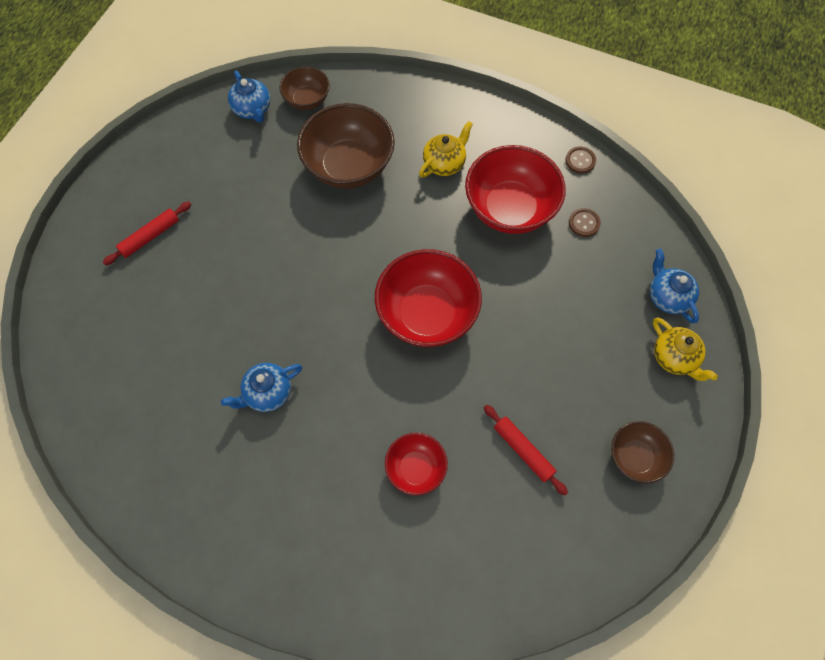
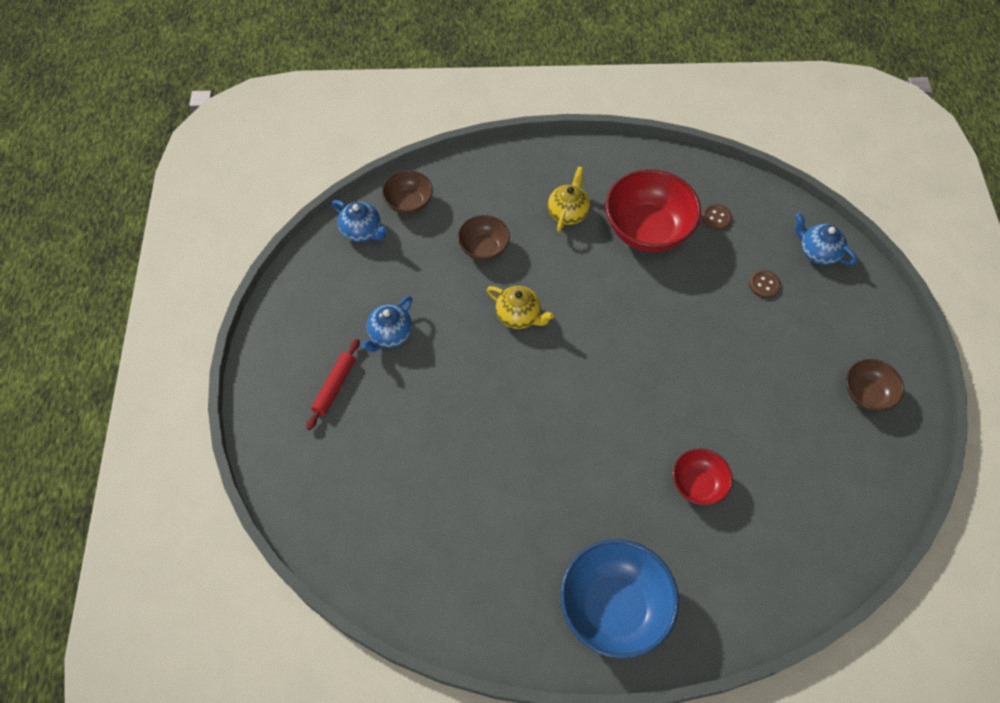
camera: 25 degrees left, 5 degrees down
(267, 393) = (531, 479): blue teapot -> blue teapot (390, 335)
(271, 546) = (614, 607): none -> blue bowl
(349, 166) = (484, 248): brown bowl -> brown bowl, size x0.55
(427, 314) = (630, 350): red bowl -> none
(523, 450) = (776, 429): red rolling pin -> none
(580, 161) = (682, 165): brown button -> brown button (764, 285)
(674, 358) = (851, 300): yellow teapot -> yellow teapot (519, 316)

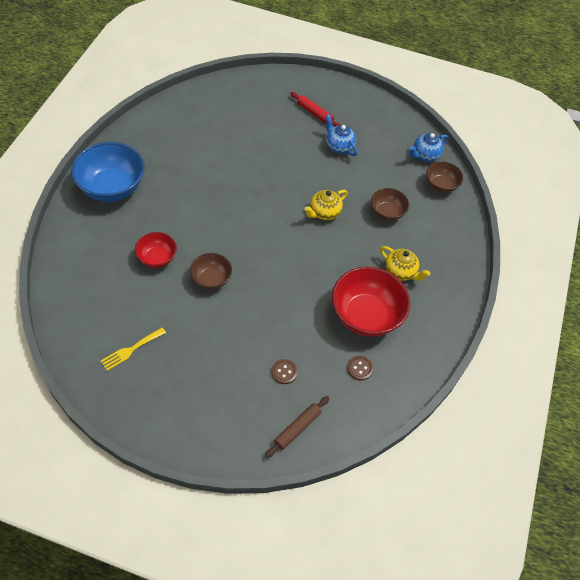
camera: 105 degrees right, 5 degrees down
(817, 252) = (297, 428): blue teapot -> brown rolling pin
(838, 452) = (131, 350): none -> yellow fork
(866, 394) = (161, 394): brown bowl -> brown bowl (211, 279)

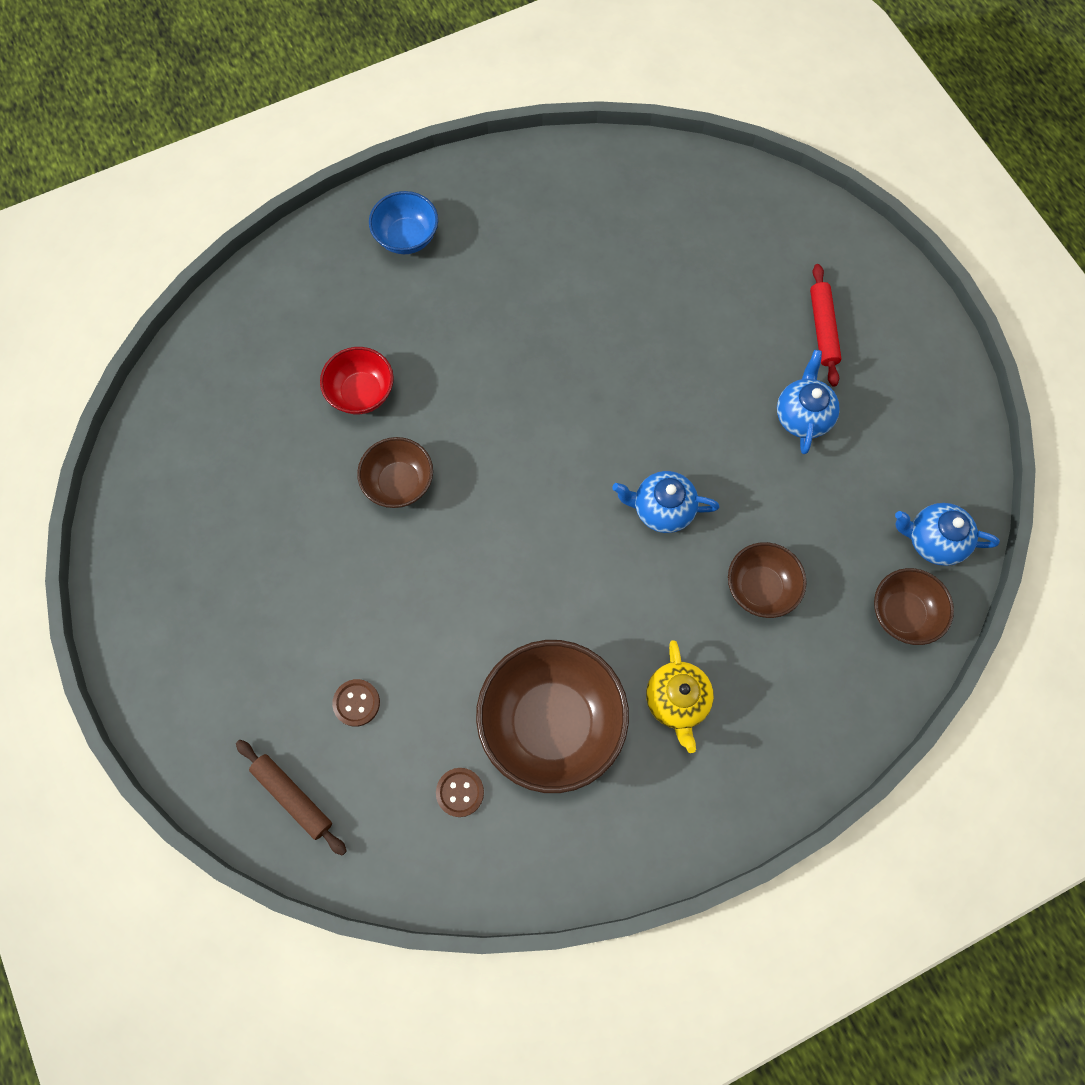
camera: 50 degrees right, 15 degrees up
(112, 188) = (407, 237): blue bowl -> blue bowl, size x0.55
(131, 350) = (206, 500): yellow fork -> none
(297, 428) = (293, 797): brown rolling pin -> brown rolling pin turned 45 degrees clockwise
(324, 212) = (661, 509): yellow teapot -> blue teapot
(366, 315) = (552, 722): red bowl -> brown bowl

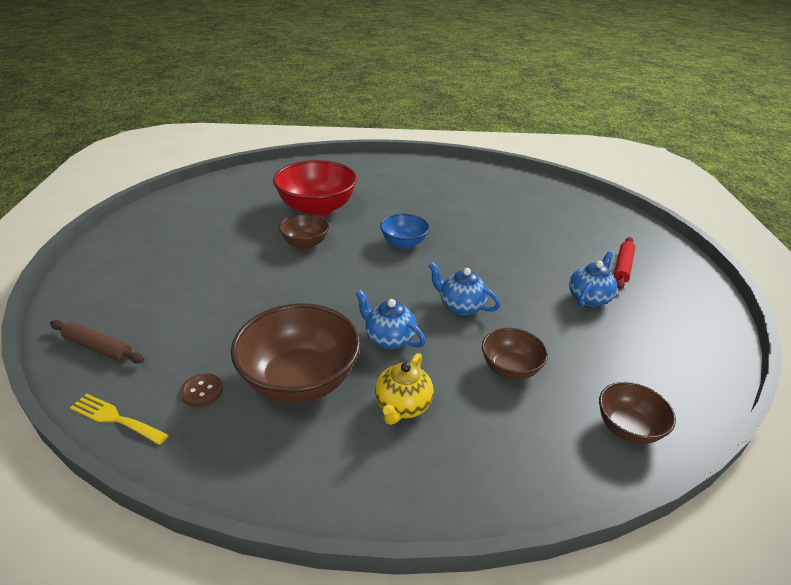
camera: 25 degrees right, 35 degrees down
(293, 797) = (98, 347): brown rolling pin -> brown rolling pin turned 45 degrees counterclockwise
(356, 703) = (185, 320): brown button -> none
(362, 393) = (317, 208): red bowl -> red bowl, size x1.82
(400, 873) = (115, 418): none -> yellow fork
(407, 237) = (388, 172): blue bowl -> blue bowl (403, 243)
(933, 540) = (672, 394): blue teapot -> blue teapot (388, 338)

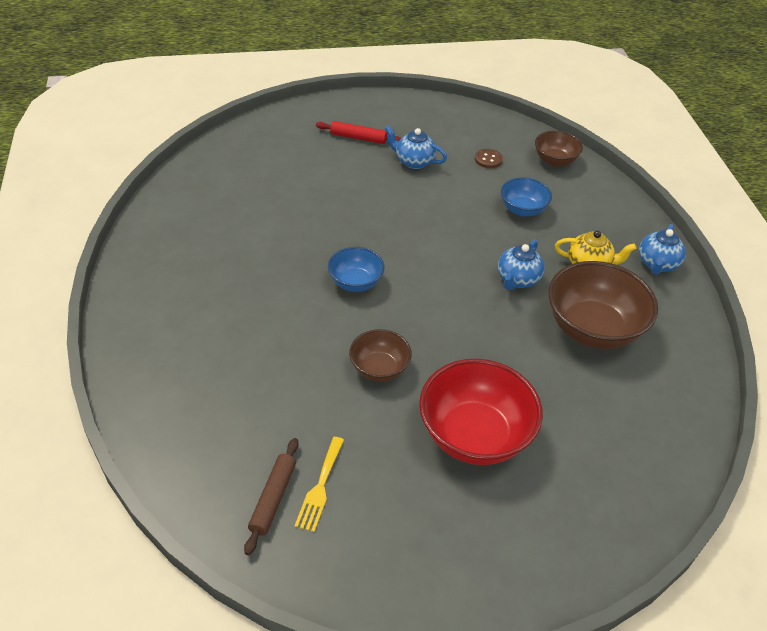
camera: 100 degrees left, 10 degrees up
(98, 347) = (626, 498): brown rolling pin -> brown rolling pin (273, 498)
(115, 418) = (693, 441): yellow fork -> yellow fork (320, 487)
(202, 391) = (636, 391): brown button -> brown button (488, 159)
(317, 208) = (289, 374): red bowl -> red bowl (474, 435)
(460, 306) = (454, 237): blue teapot -> blue teapot (657, 264)
(510, 368) = (522, 209): brown bowl -> blue bowl

